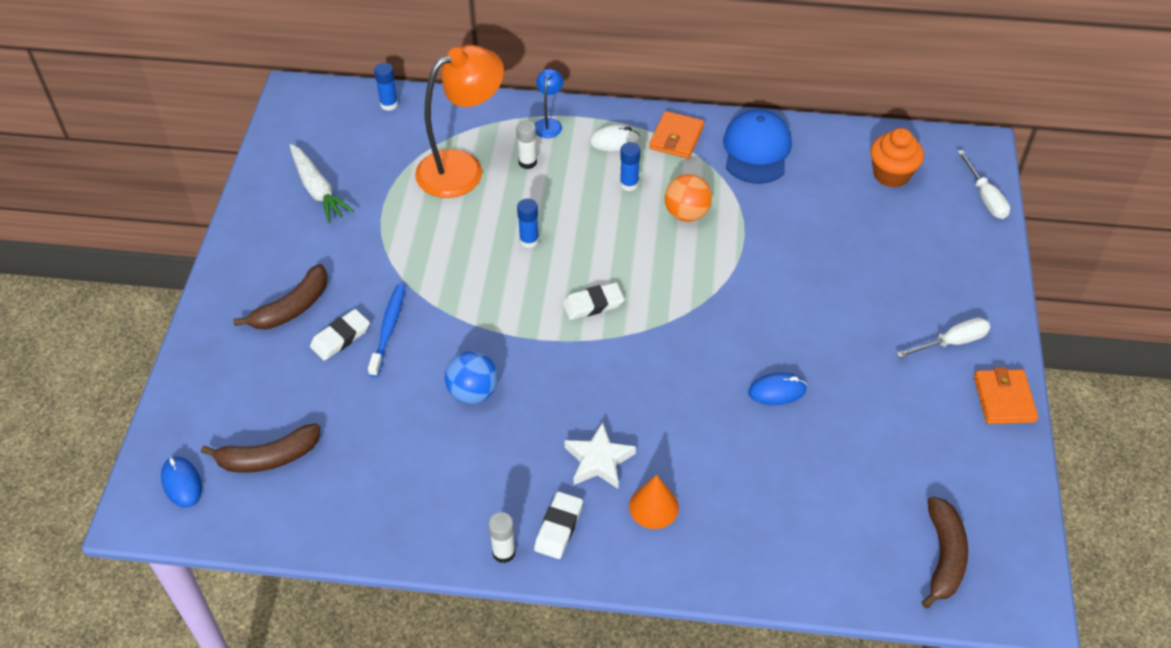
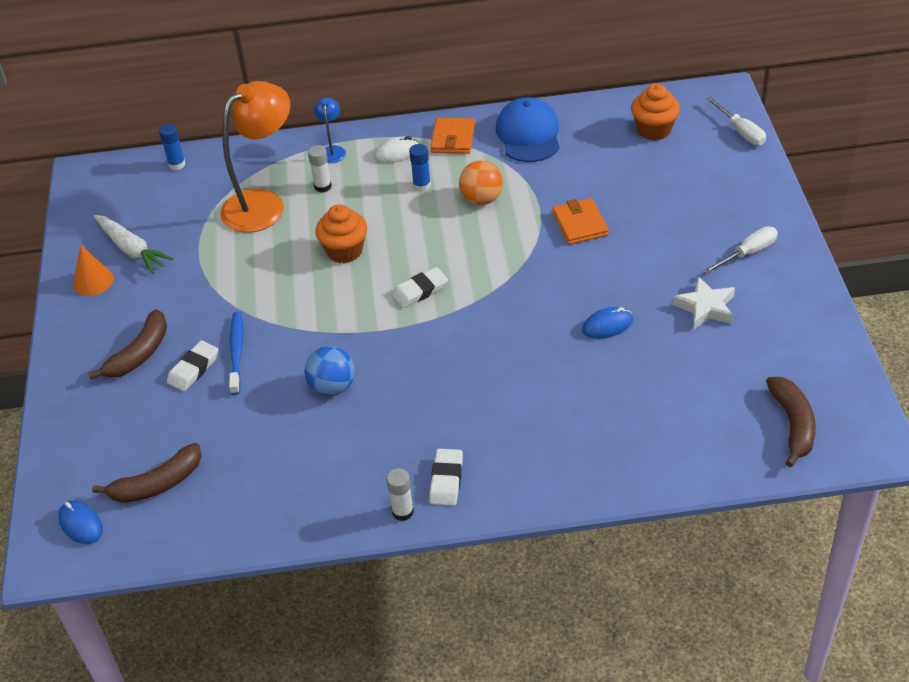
camera: 10 degrees left, 5 degrees down
(529, 240) = (344, 251): blue glue stick -> orange cupcake
(599, 460) = (465, 417): white star -> white star (705, 307)
(653, 506) = (527, 443): orange cone -> orange cone (93, 281)
(1004, 399) = (806, 288): orange wallet -> orange wallet (580, 224)

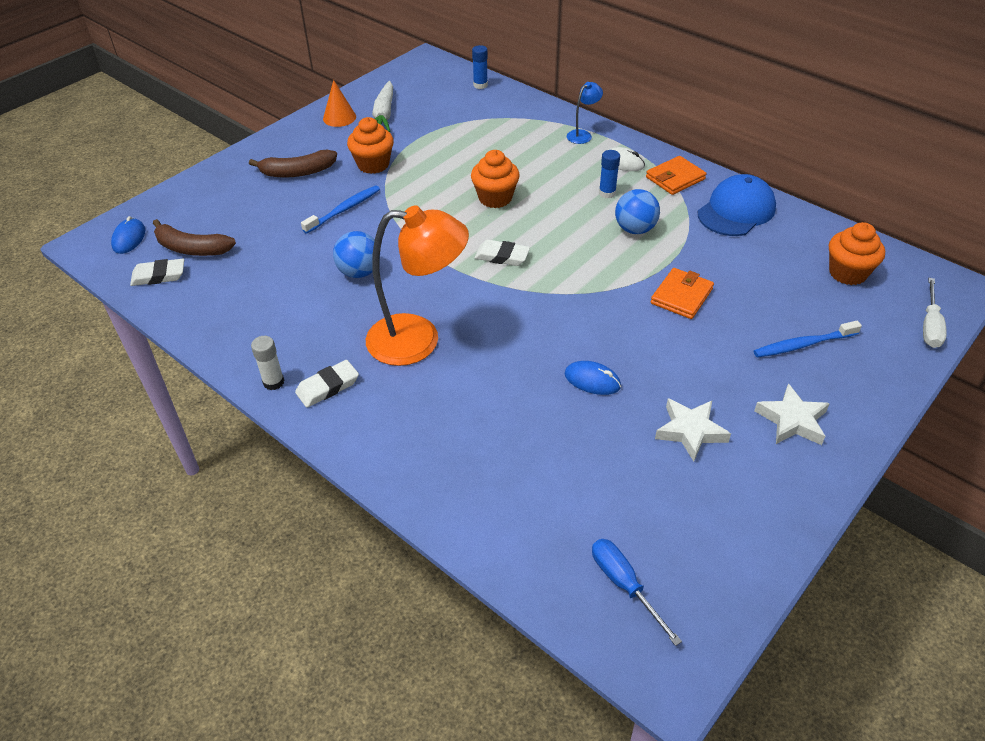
camera: 45 degrees right, 0 degrees up
(194, 369) = (309, 201): white eraser -> white eraser (159, 276)
(197, 298) = (373, 164): none -> orange cupcake
(263, 204) = (492, 138): orange lamp -> orange lamp (418, 340)
(323, 186) = (543, 151): white glue stick -> none
(482, 199) = (635, 229): orange ball -> blue ball
(692, 200) = (803, 344): none -> blue toothbrush
(748, 253) = (792, 420): white screwdriver -> white star
(793, 424) = (624, 585): brown banana -> blue screwdriver

